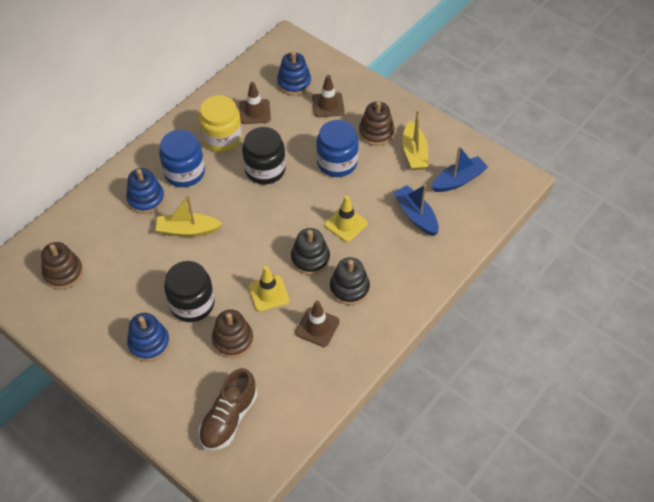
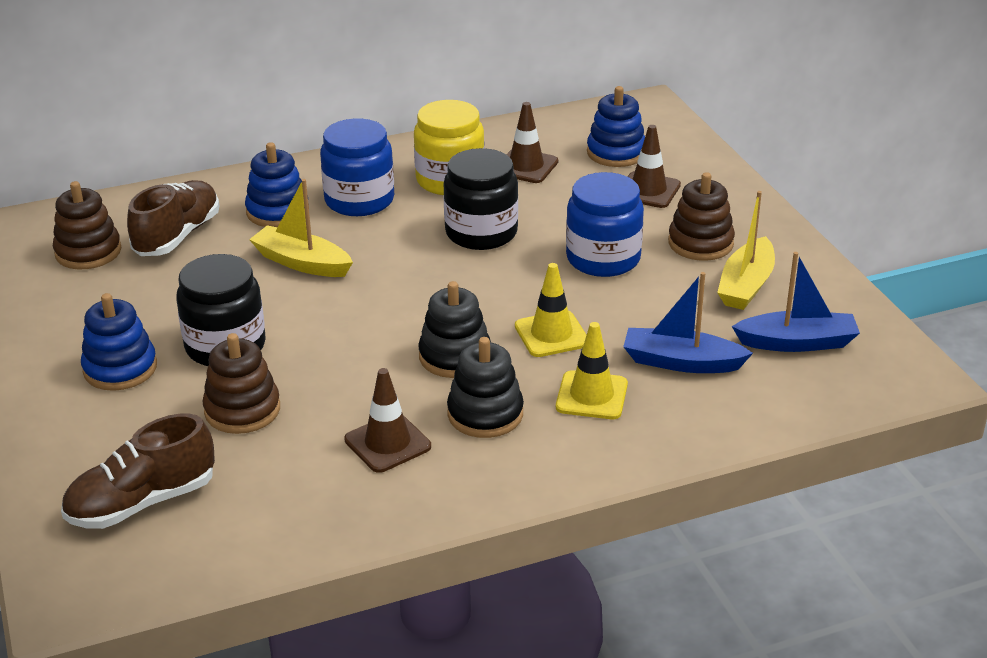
camera: 30 degrees right, 20 degrees down
(104, 240) = (177, 236): none -> brown shoe
(268, 293) = (350, 374): yellow traffic cone -> yellow traffic cone (591, 396)
(416, 215) = (681, 362): blue boat -> blue boat turned 75 degrees counterclockwise

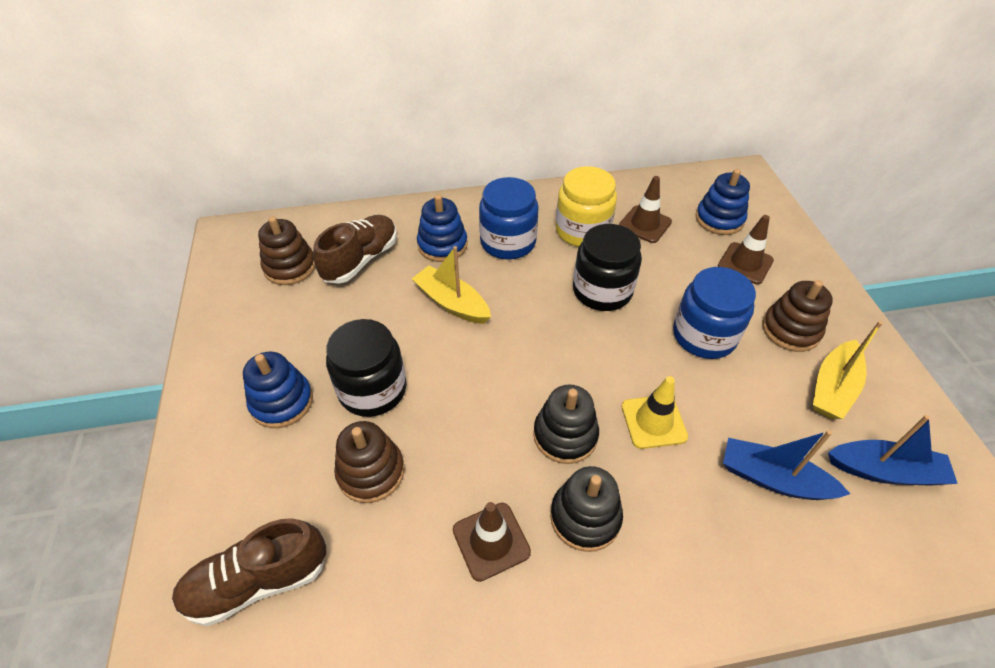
camera: 10 degrees right, 15 degrees up
(591, 396) = (686, 510): yellow traffic cone -> none

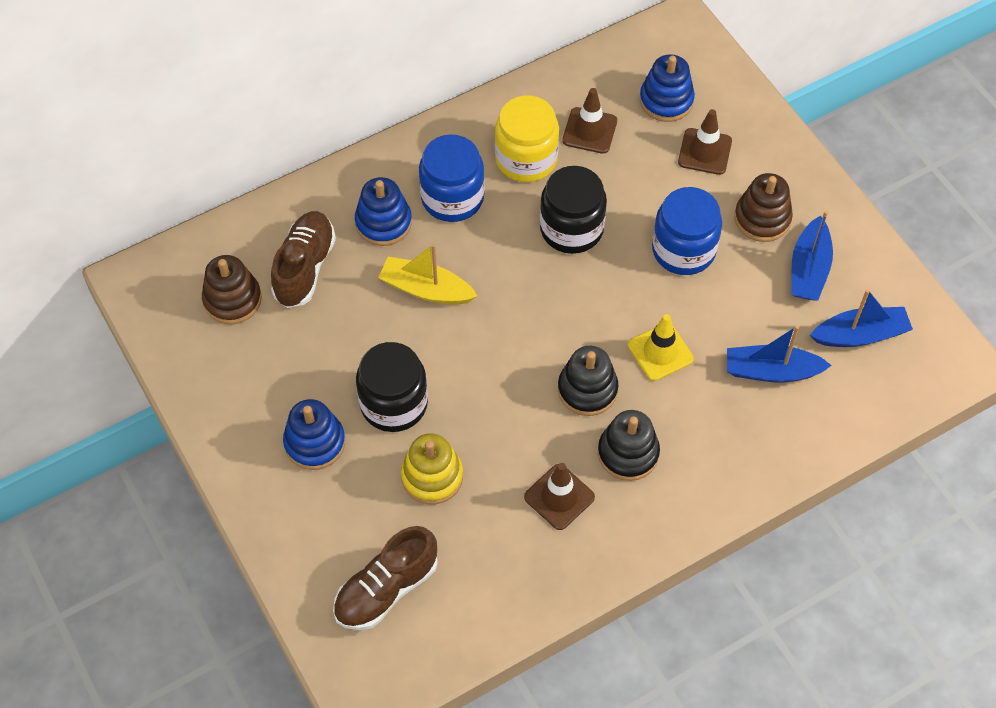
camera: 20 degrees left, 10 degrees up
(371, 472) = (432, 476): brown stacking toy -> yellow stacking toy
(833, 388) = (809, 269): yellow boat -> blue boat

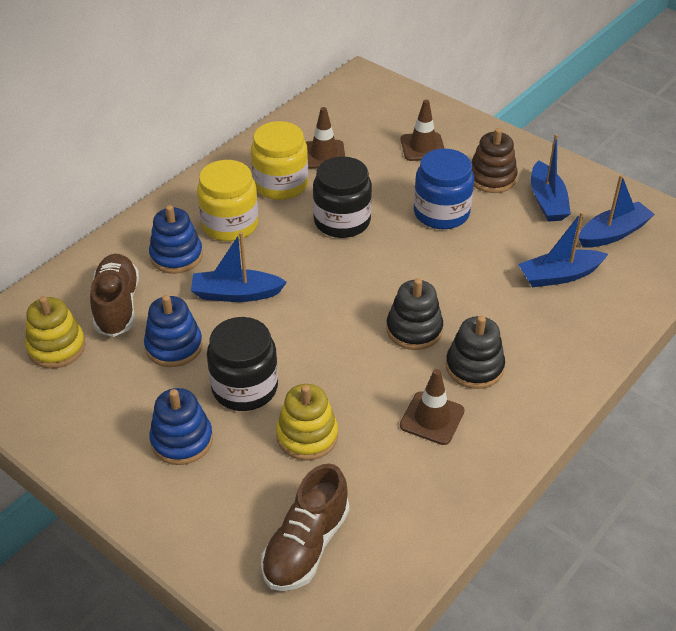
camera: 20 degrees left, 15 degrees down
(232, 300) = (56, 347): brown stacking toy -> yellow stacking toy
(426, 289) = (236, 294): yellow boat -> blue boat
(452, 198) = (230, 224): blue jar -> yellow jar
(660, 352) = (461, 286): yellow traffic cone -> none
(666, 100) = (375, 123): blue stacking toy -> blue stacking toy (174, 346)

